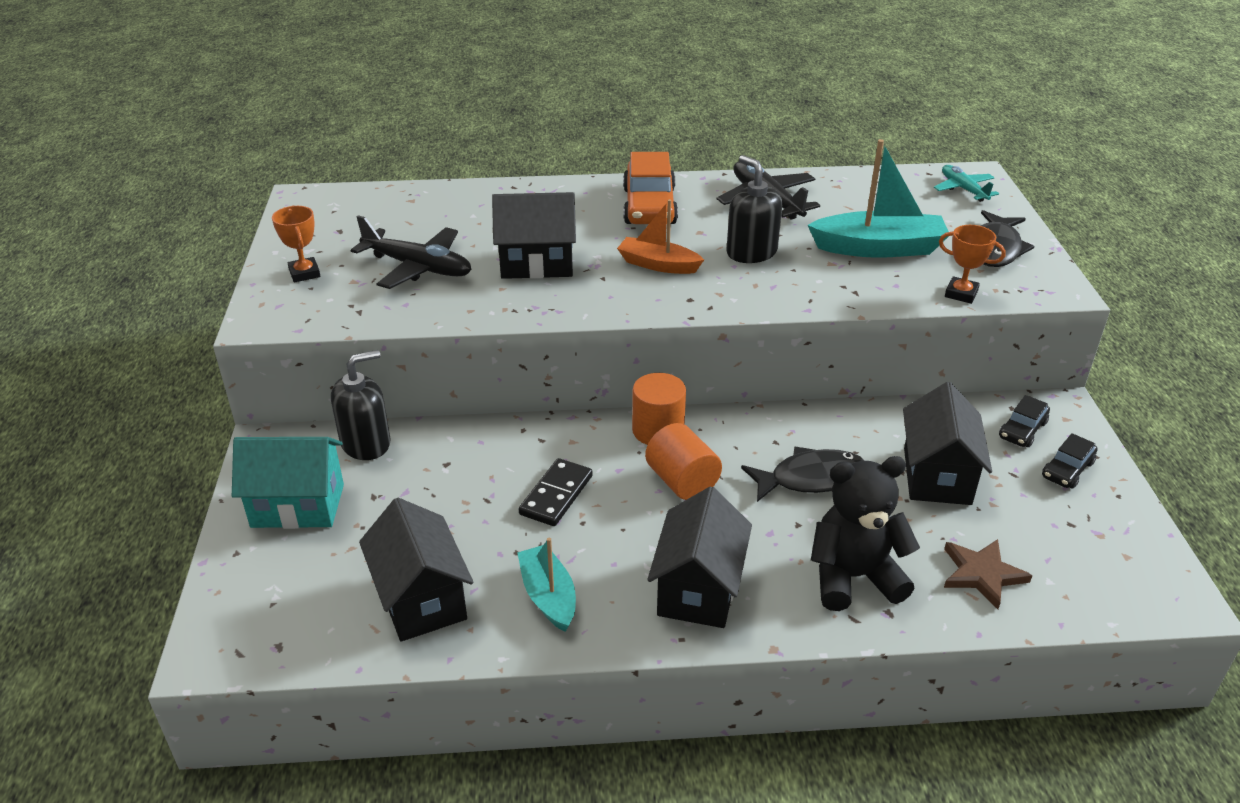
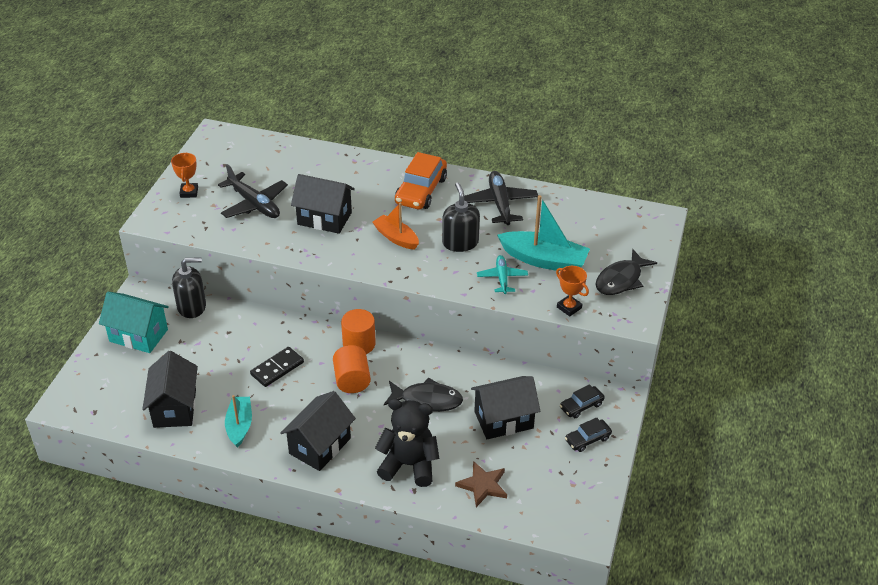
camera: 20 degrees right, 5 degrees up
(937, 476) = (503, 420): black house -> black house turned 45 degrees clockwise
(963, 189) = (641, 227): turquoise plane -> turquoise plane (502, 278)

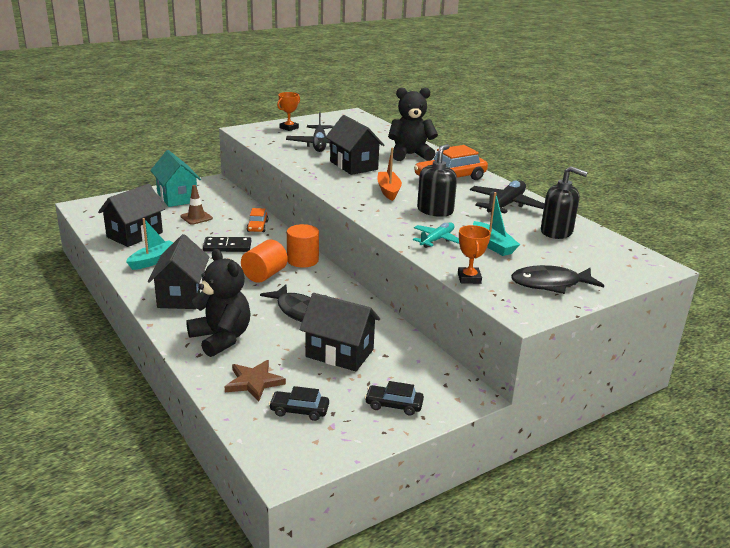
camera: 40 degrees right, 15 degrees down
(192, 306) = (230, 199): black soap dispenser -> black soap dispenser (556, 232)
(197, 350) = (196, 217): none -> brown traffic cone
(267, 327) = (257, 226): none -> orange car
(320, 446) = (182, 296): black house -> black house turned 75 degrees counterclockwise
(350, 174) = (410, 155): none -> black teddy bear
(544, 260) = (493, 245): turquoise boat -> turquoise boat, size x0.63
(581, 406) = (423, 380): black car -> black car (299, 410)

